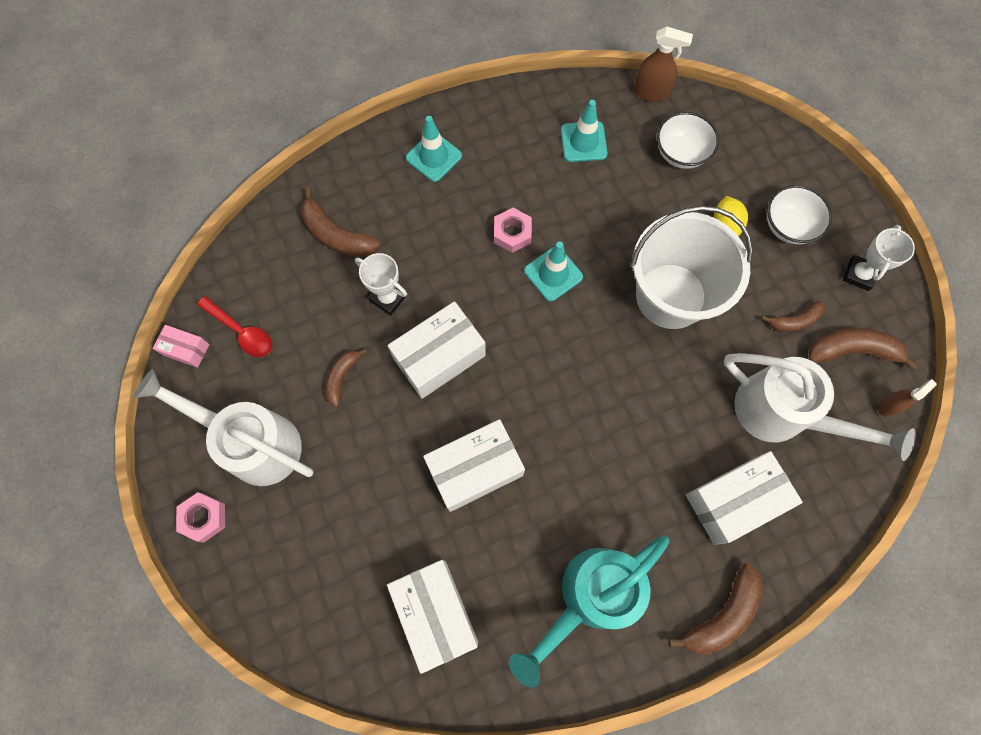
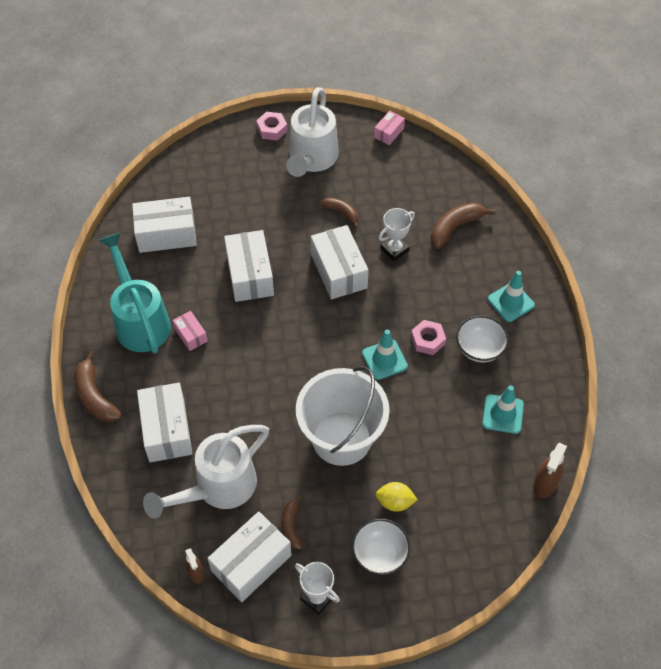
camera: 105 degrees right, 15 degrees down
(241, 331) = (393, 163): red spoon -> none
(253, 443) = (311, 159): white watering can -> white watering can turned 150 degrees clockwise
(590, 517) = (191, 335): none -> pink box
(681, 153) = (474, 489): white bowl -> white bowl (479, 349)
(852, 350) = (251, 563): brown banana -> white box

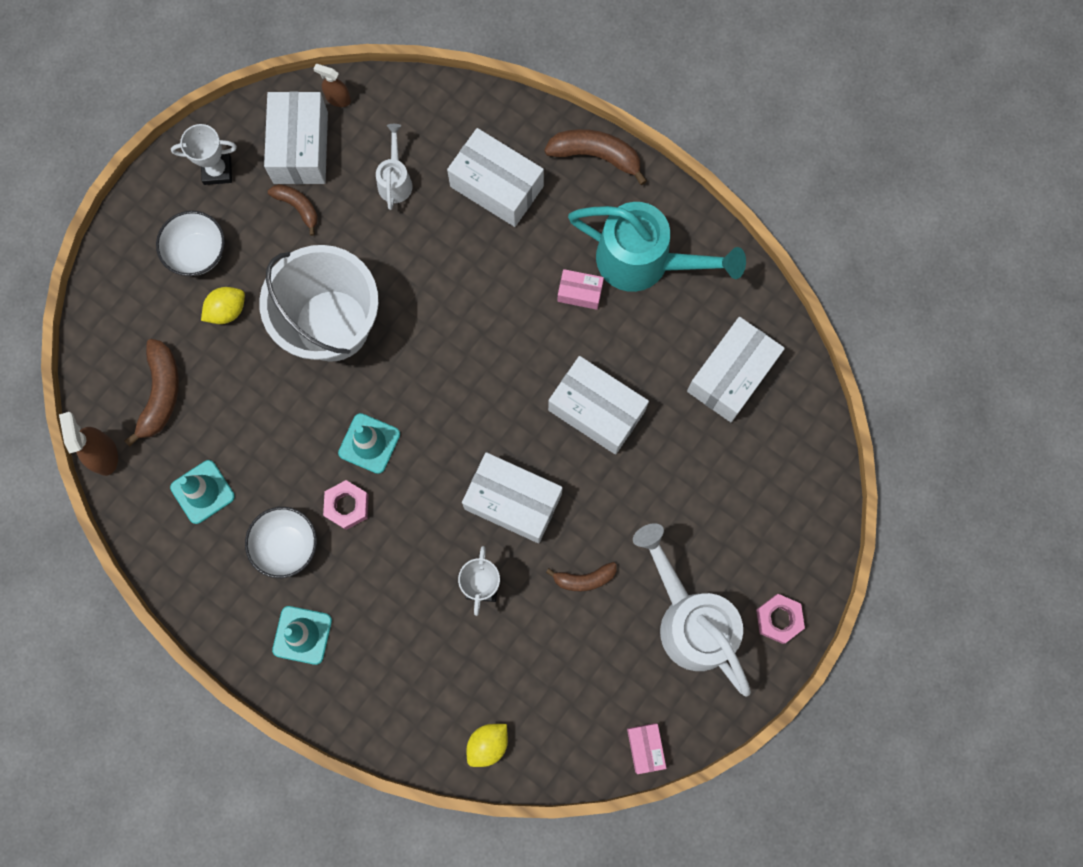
camera: 135 degrees right, 20 degrees up
(218, 487) = (395, 180): white watering can -> white watering can, size x0.49
(455, 227) = (445, 679): brown banana -> brown banana (161, 393)
(461, 188) = (488, 744): none -> yellow lemon

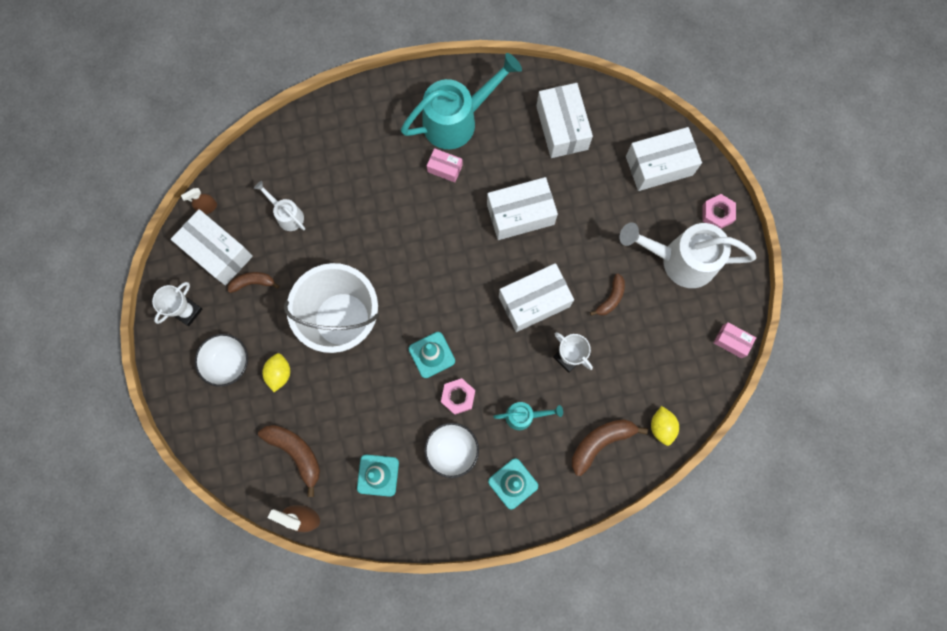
camera: 50 degrees left, 0 degrees up
(382, 589) = (524, 416): none -> turquoise watering can
(496, 186) = (342, 162): white box -> white box (659, 165)
(580, 293) = (445, 168): pink box -> pink box turned 60 degrees clockwise
(596, 155) = (372, 95): brown banana -> brown banana (600, 442)

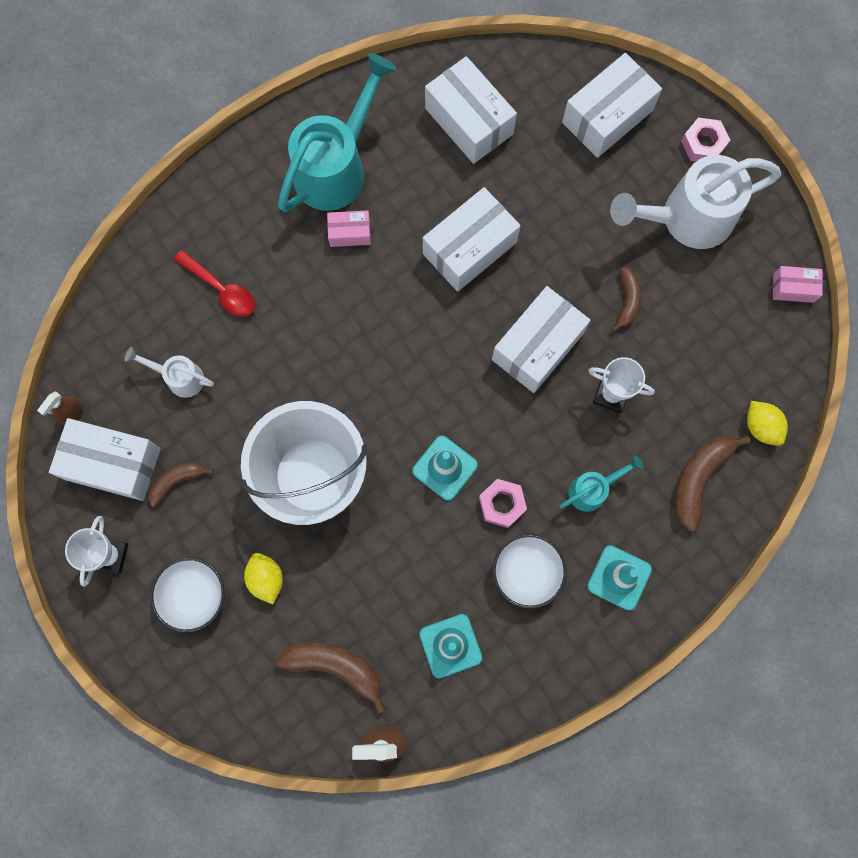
camera: 25 degrees left, 0 degrees up
(342, 168) = (221, 289): none -> red spoon

